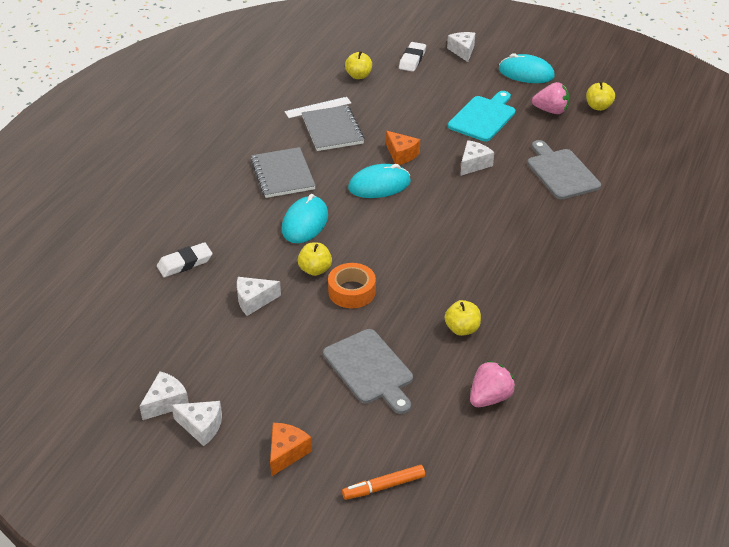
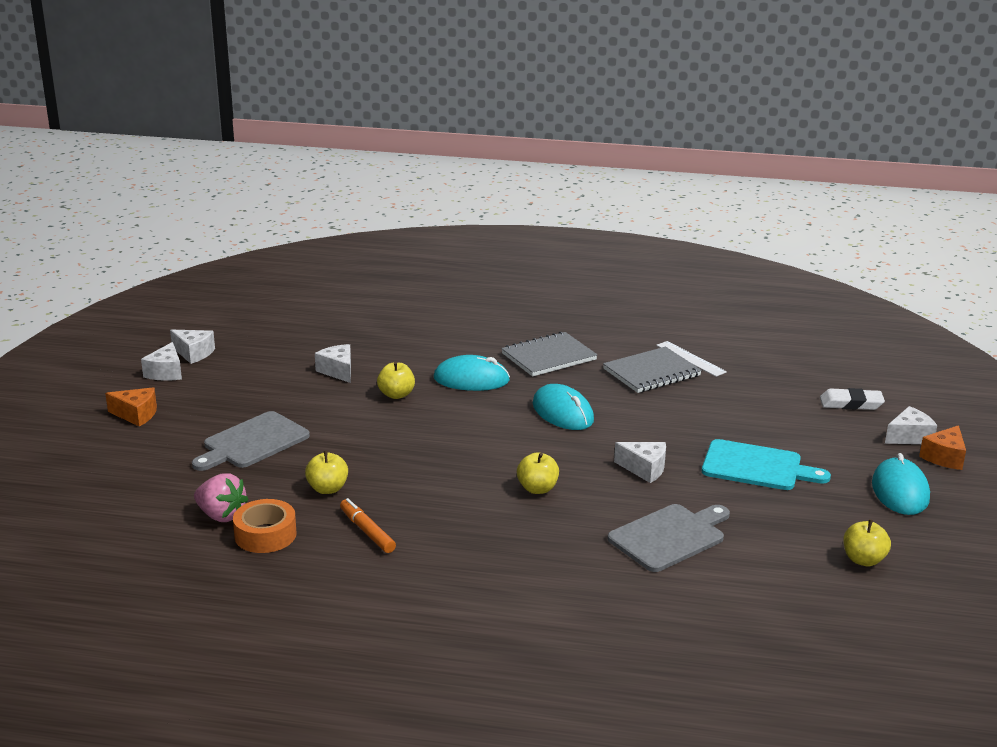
camera: 75 degrees right, 15 degrees down
(185, 263) = (381, 332): white eraser -> none
(351, 291) = (368, 418): orange tape -> orange tape (265, 535)
(358, 76) = (779, 374): yellow apple -> yellow apple (537, 489)
(383, 486) = (95, 467): orange marker -> orange marker (367, 531)
(401, 154) = (632, 419): orange cheese -> orange cheese (944, 457)
(551, 111) = (817, 518): pink strawberry -> none

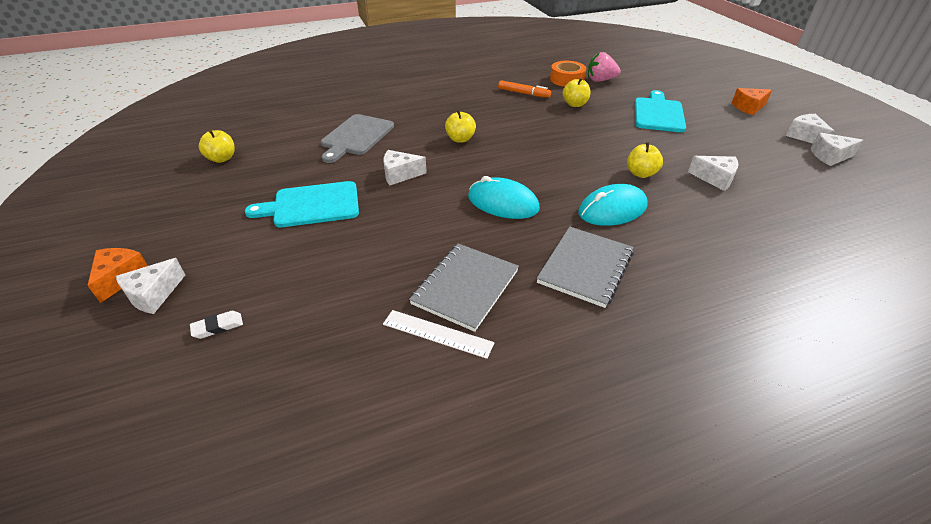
camera: 150 degrees right, 15 degrees up
(253, 442) = (658, 113): grey cutting board -> turquoise cutting board
(851, 403) = (218, 327): white eraser -> white eraser, size x0.62
(900, 491) = (181, 222): turquoise mouse -> none

